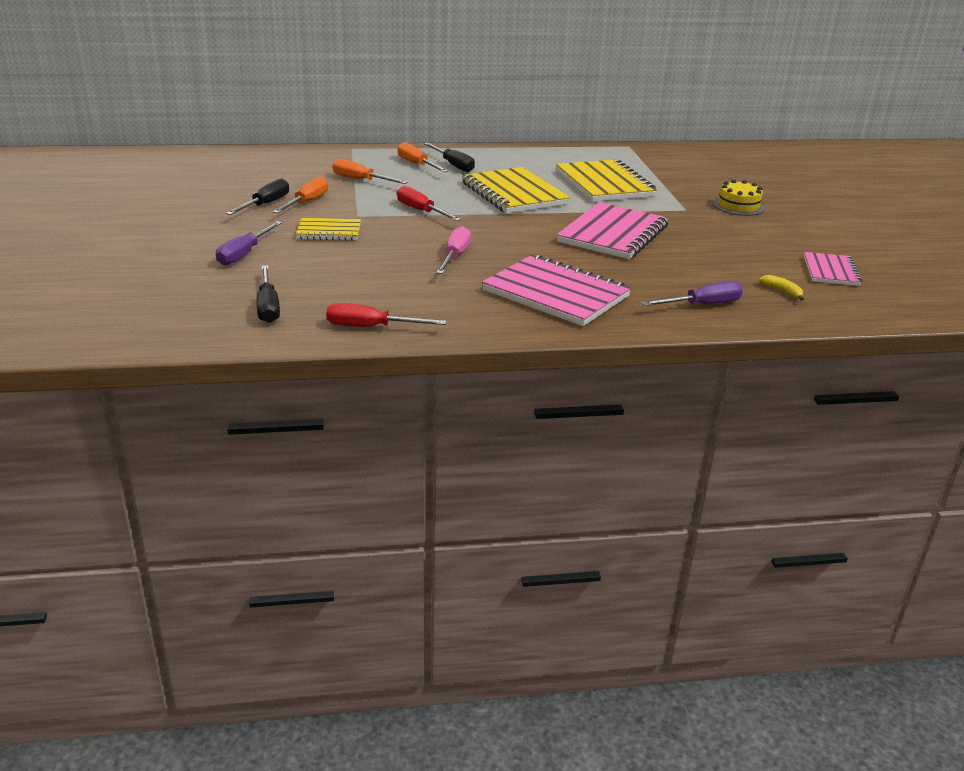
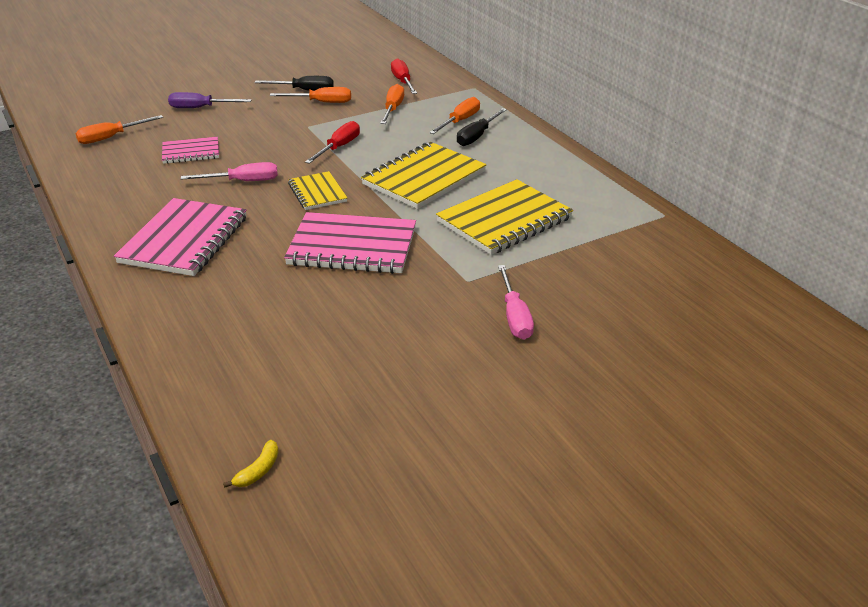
camera: 70 degrees right, 5 degrees up
(268, 307) = (111, 137): black screwdriver -> orange screwdriver
(329, 231) = (264, 124): yellow notebook -> yellow notebook (317, 193)
(371, 327) = (89, 178): red screwdriver -> red screwdriver (403, 81)
(703, 305) = (193, 322): purple screwdriver -> none
(738, 206) = (514, 316): yellow cake -> pink screwdriver
(782, 292) = (253, 371): yellow banana -> yellow banana (258, 471)
(831, 271) = (337, 405): pink notebook -> pink notebook (191, 152)

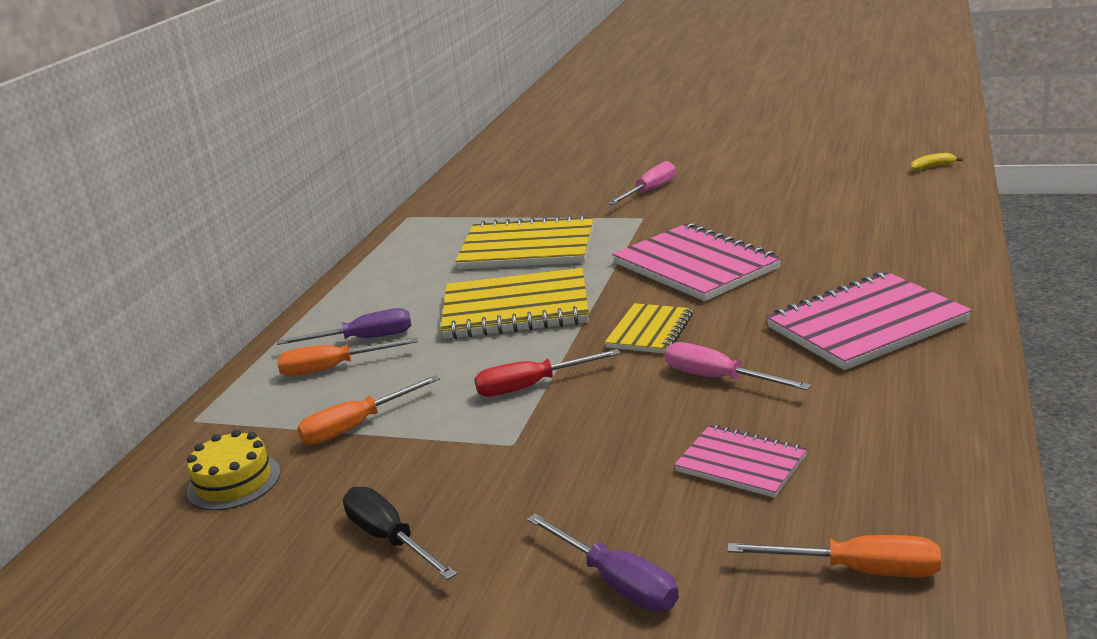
camera: 130 degrees left, 10 degrees down
(321, 102) = (415, 490): orange screwdriver -> none
(403, 81) = (234, 482): red screwdriver -> yellow cake
(477, 136) = (364, 339): black screwdriver -> purple screwdriver

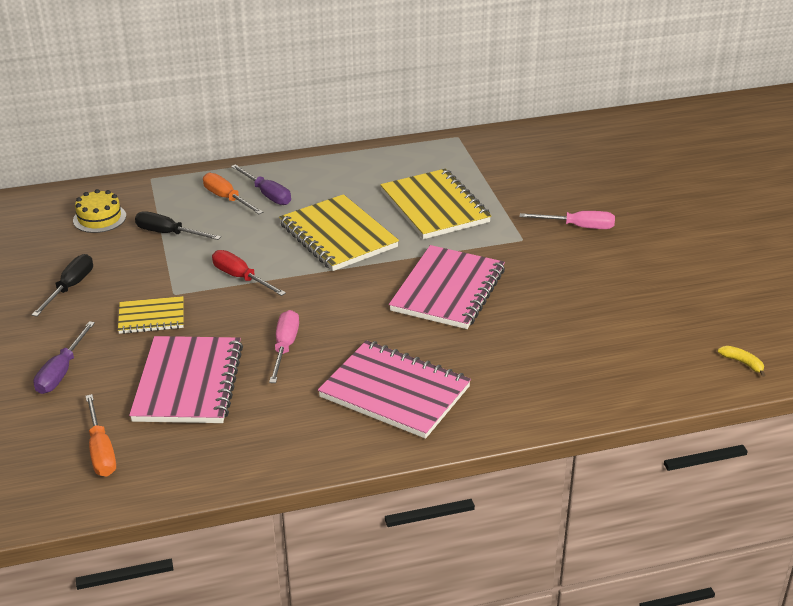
camera: 55 degrees right, 10 degrees up
(356, 426) = (168, 233): orange screwdriver -> black screwdriver
(650, 331) = (335, 300): yellow notebook -> yellow notebook (151, 317)
(741, 464) = (188, 383): pink notebook -> pink notebook, size x1.79

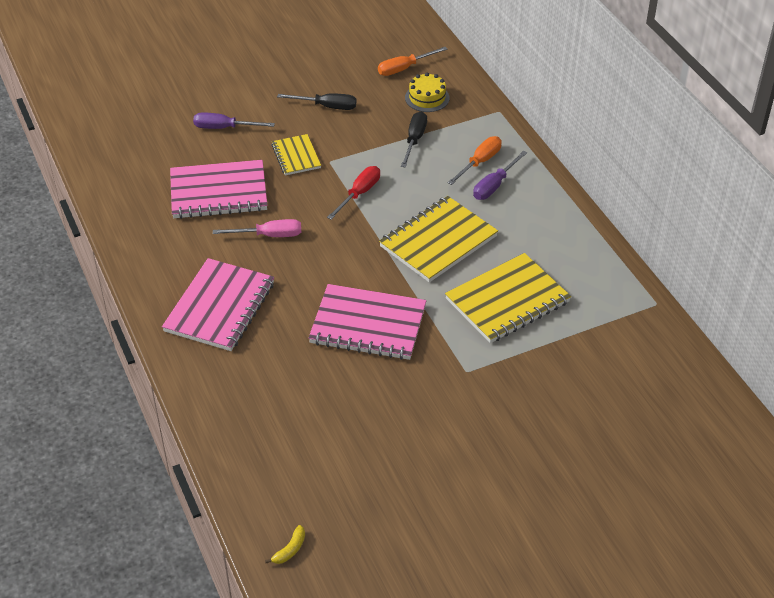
camera: 80 degrees right, 10 degrees up
(101, 451) = (141, 167): orange screwdriver -> orange screwdriver (404, 68)
(578, 227) = (502, 414): pink screwdriver -> none

